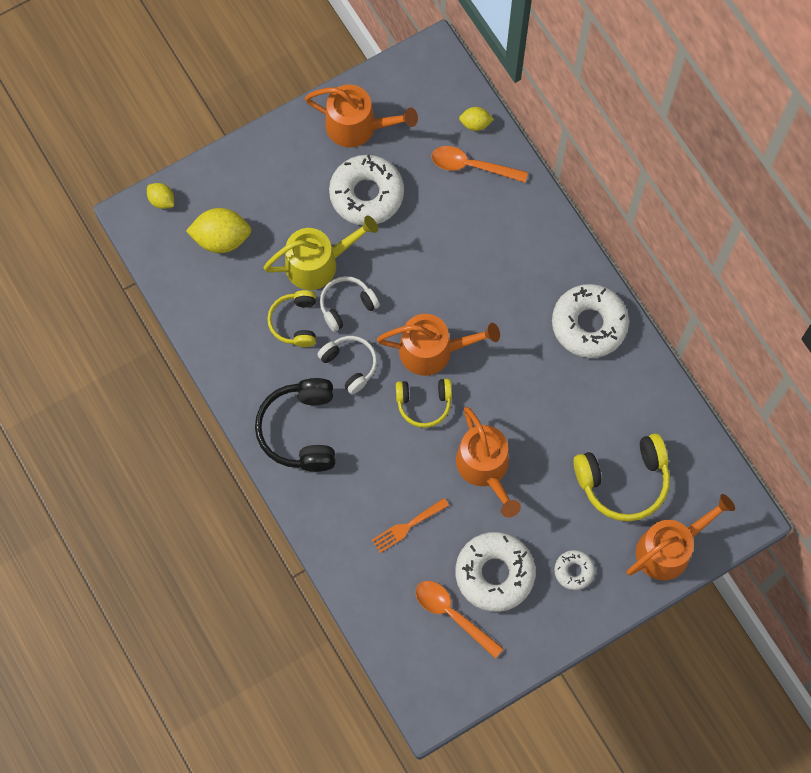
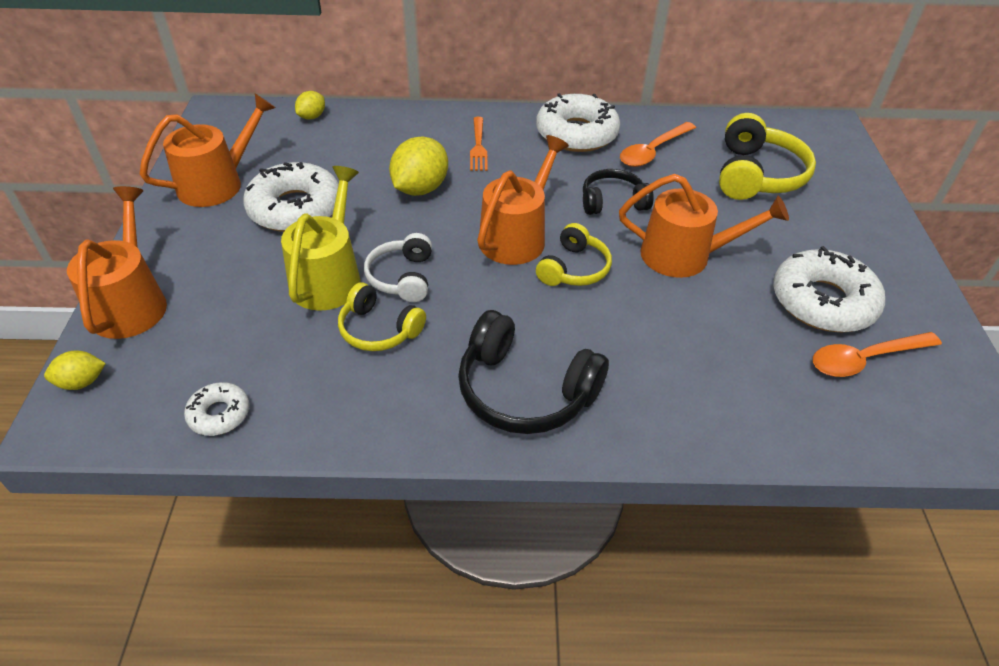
camera: 60 degrees left, 25 degrees down
(221, 239) = (202, 347): yellow lemon -> yellow lemon (420, 189)
(350, 365) = (476, 306): white headphones -> none
(407, 526) = (723, 348): orange fork -> orange fork (478, 147)
(472, 166) = (349, 134): orange spoon -> orange spoon (652, 151)
(515, 393) = (613, 202): none -> black headphones
(573, 571) = (845, 243): white donut -> white donut (219, 414)
(669, 549) = (846, 176): orange watering can -> orange watering can (131, 303)

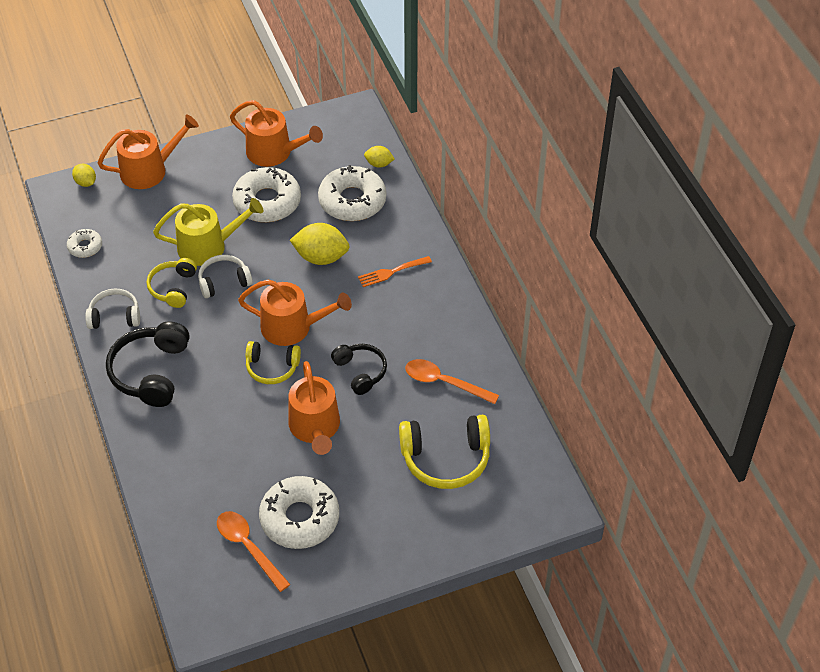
camera: 70 degrees right, 5 degrees up
(391, 409) = (115, 316): none -> white headphones
(576, 133) = (443, 327): white donut -> white donut (352, 201)

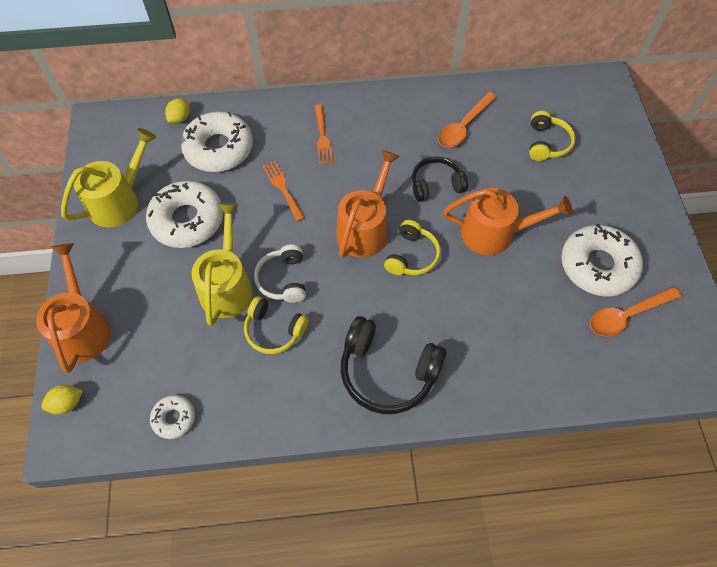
camera: 75 degrees left, 10 degrees up
(115, 316) = (295, 399): white headphones -> none
(274, 152) = (119, 201): orange watering can -> yellow watering can
(321, 257) = (282, 188): yellow lemon -> orange fork
(446, 458) = (547, 143): yellow headphones -> yellow headphones, size x0.62

